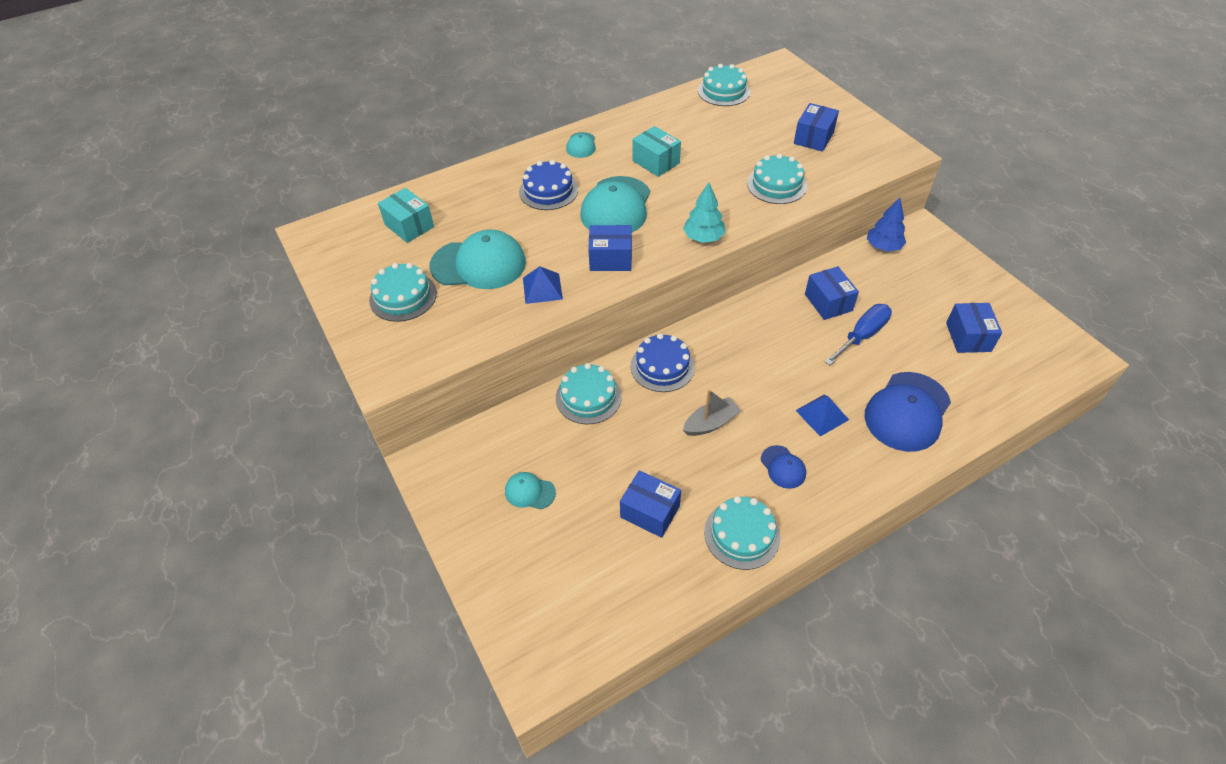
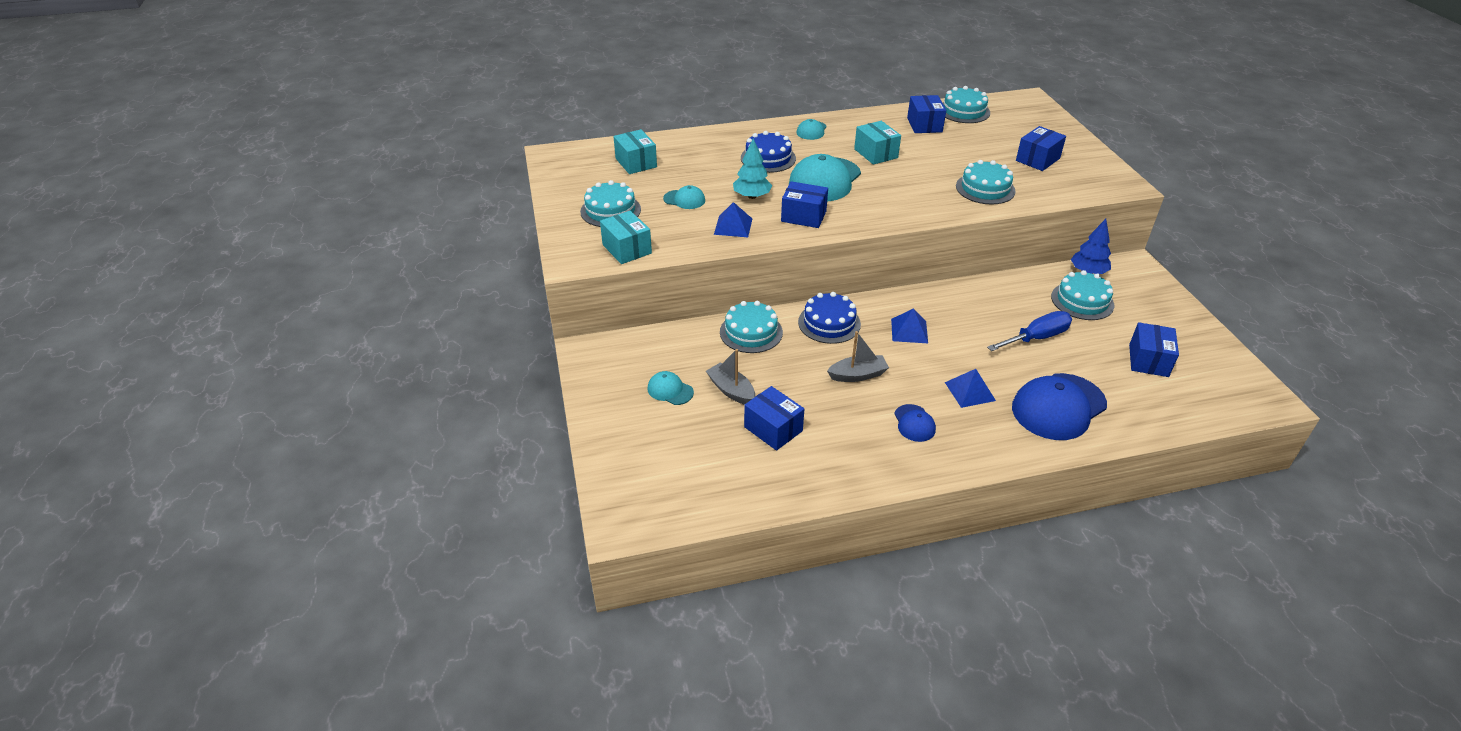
camera: 15 degrees right, 10 degrees down
(439, 345) = (627, 249): none -> turquoise box
(479, 264) = (684, 199): turquoise cap -> turquoise cap, size x0.49
(592, 475) = (731, 390): none -> grey boat
(703, 237) = (897, 216): turquoise tree -> turquoise tree (752, 196)
(742, 356) = (909, 331): none -> blue pyramid
(742, 534) = (853, 465): turquoise cake -> turquoise cake (1082, 301)
(828, 302) = (1012, 305): blue box -> blue box (924, 125)

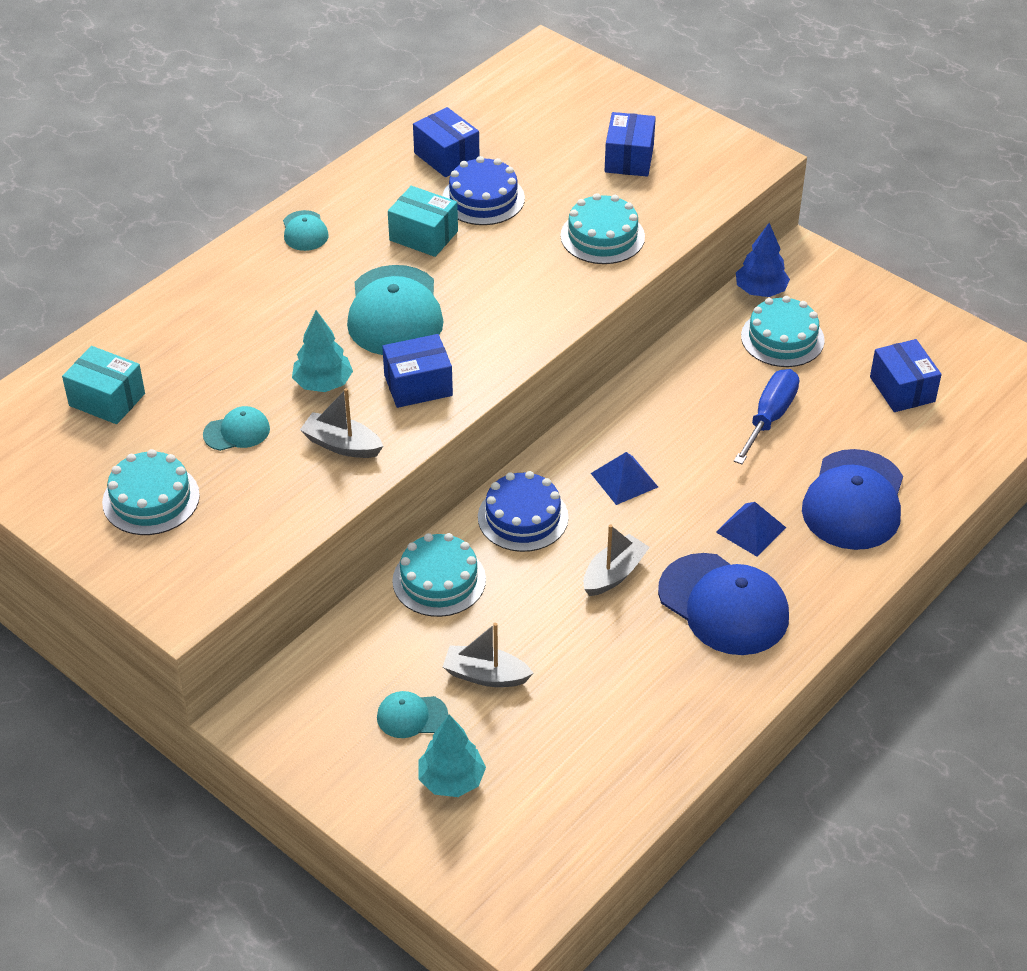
camera: 35 degrees left, 5 degrees up
(627, 249) = (235, 550): turquoise box -> none
(660, 433) = (451, 780): none -> turquoise tree
(733, 226) = (342, 445): blue pyramid -> grey boat
(768, 158) = (287, 307): blue cake -> blue cake (483, 198)
(773, 429) = (577, 699): blue box -> none
(914, 423) = (723, 605): blue cap -> blue cap, size x2.06
(964, 111) = (478, 109): turquoise cake -> none

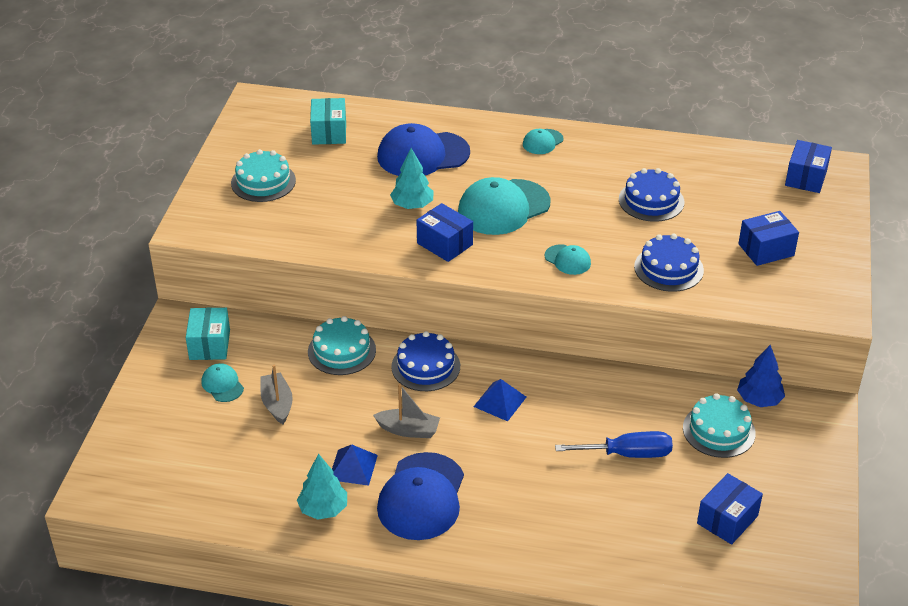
camera: 60 degrees right, 5 degrees down
(237, 432) = (343, 190): turquoise cap -> turquoise cap (567, 260)
(342, 445) = (365, 234): grey boat -> none
(423, 236) = (587, 190): turquoise box -> turquoise box (209, 344)
(446, 157) = (676, 169): blue box -> blue box (806, 178)
(451, 780) = (183, 423): turquoise tree -> turquoise tree (323, 509)
(602, 236) = (668, 268): turquoise cake -> blue cake
(751, 529) = (505, 485): blue pyramid -> blue pyramid (353, 467)
(854, 500) = (581, 532): blue cap -> blue cap (423, 155)

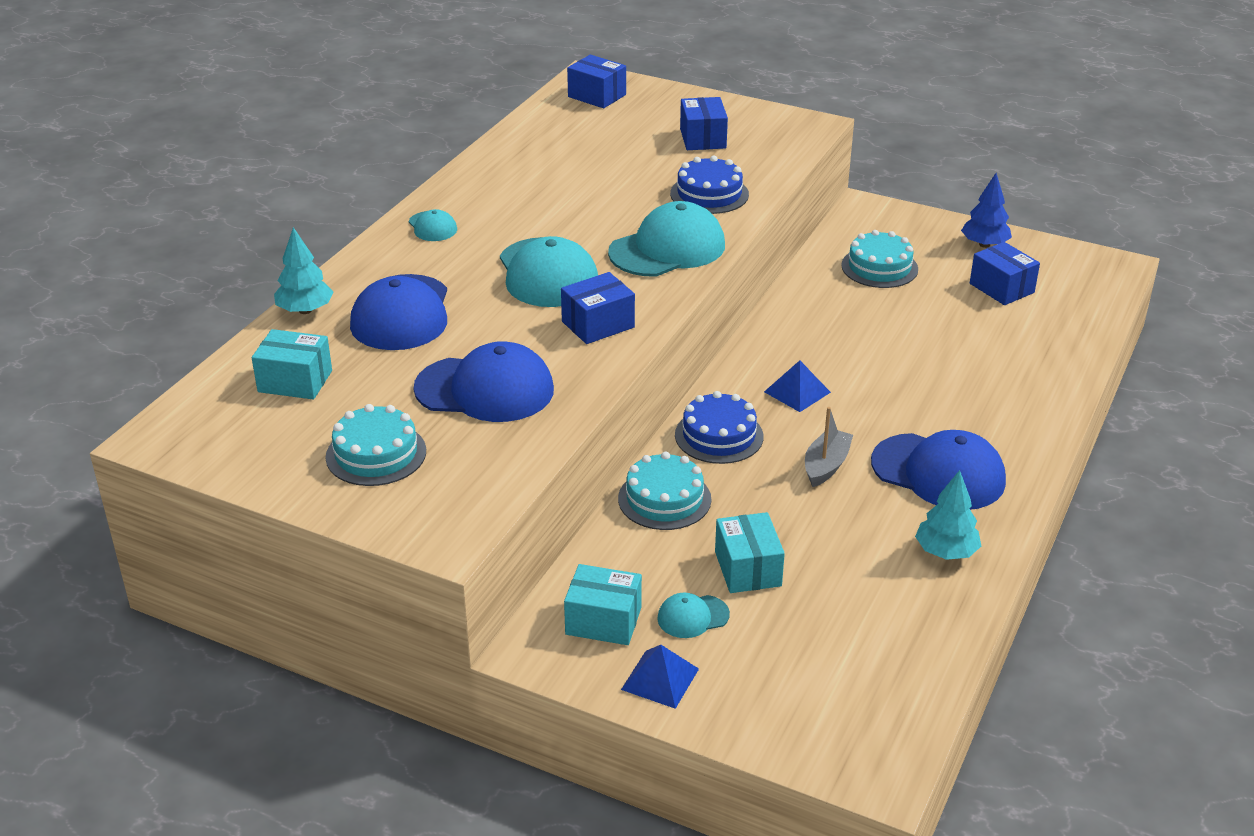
camera: 75 degrees left, 5 degrees down
(277, 404) = (748, 569): grey boat -> turquoise box
(346, 209) = (485, 389): none -> blue cap
(353, 467) = (879, 518): blue pyramid -> blue pyramid (660, 679)
(412, 205) = (506, 337): turquoise tree -> turquoise tree (305, 310)
(567, 260) = (667, 249): turquoise cap -> turquoise cap, size x2.06
(627, 454) = (900, 325): blue screwdriver -> none
(651, 201) = (587, 182): blue cake -> none
(759, 400) = (842, 237): blue tree -> blue tree (984, 244)

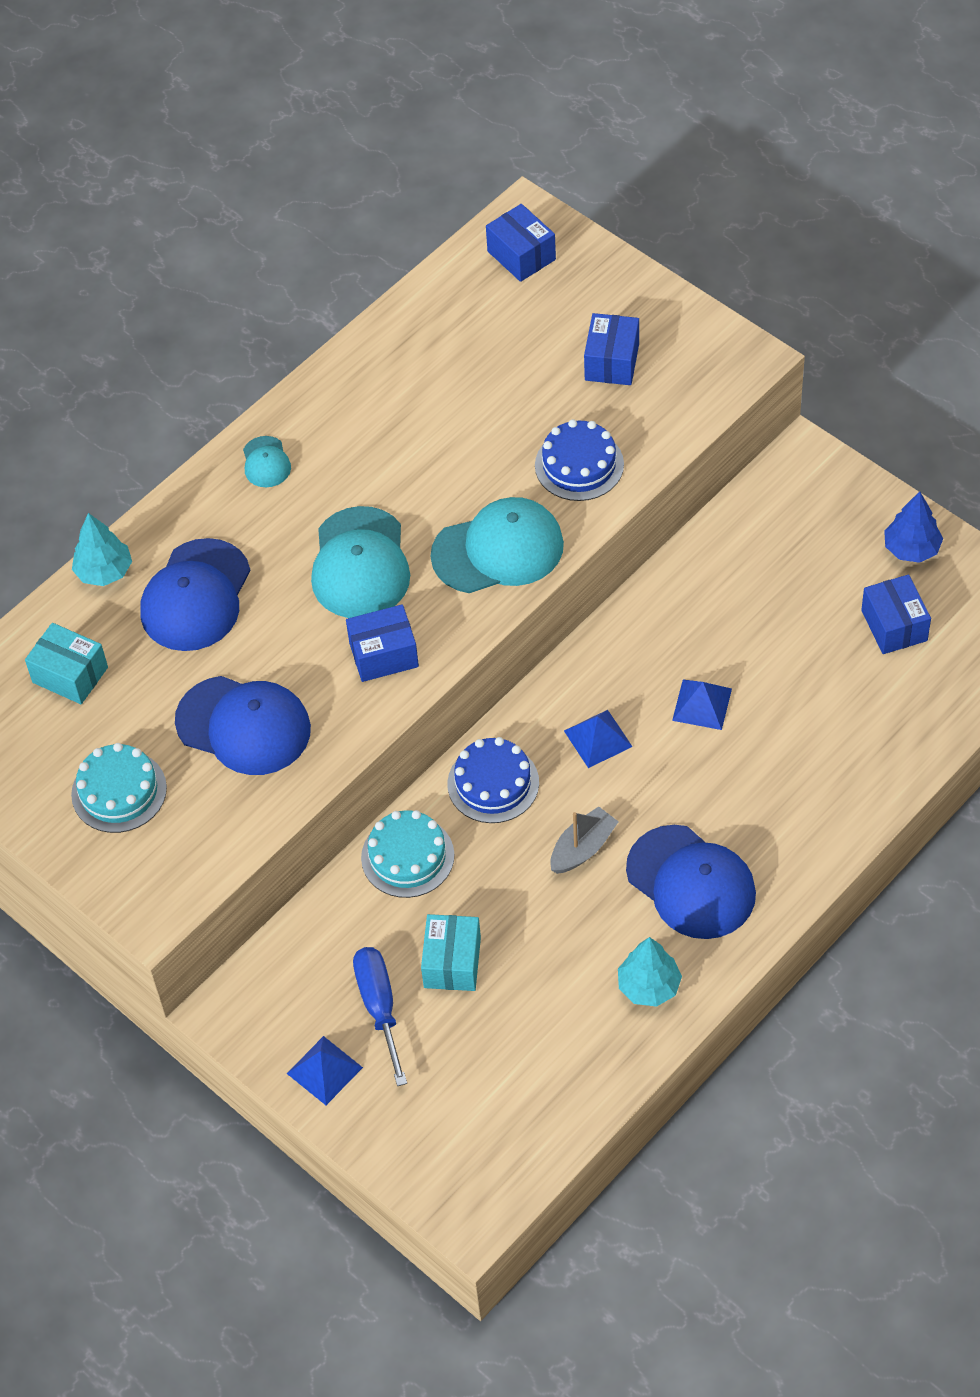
camera: 20 degrees right, 20 degrees up
(603, 621) = (298, 993): turquoise box -> none
(693, 617) = (379, 1007): turquoise cap -> blue screwdriver
(874, 357) = (702, 704): none -> blue pyramid
(879, 267) = (772, 563): turquoise cake -> none

